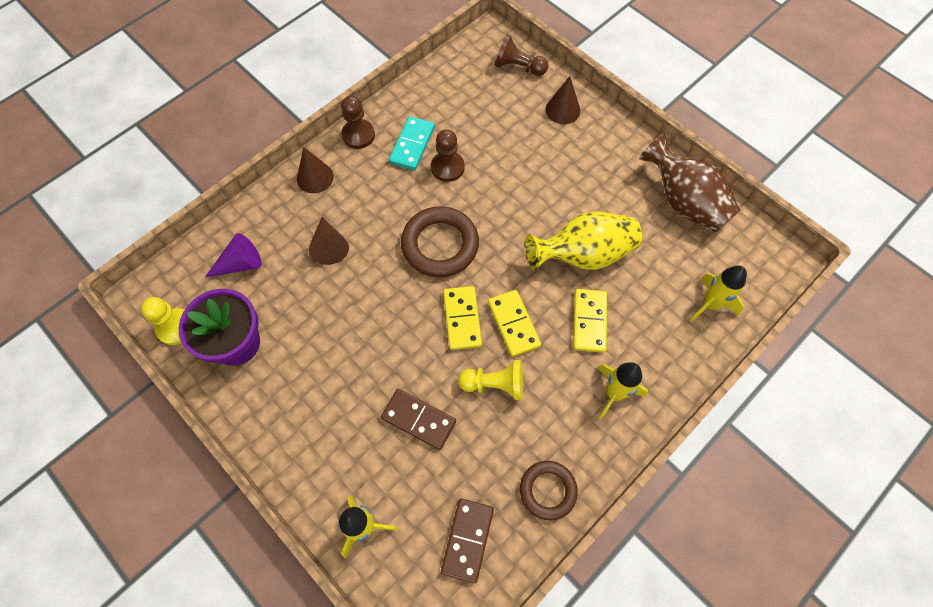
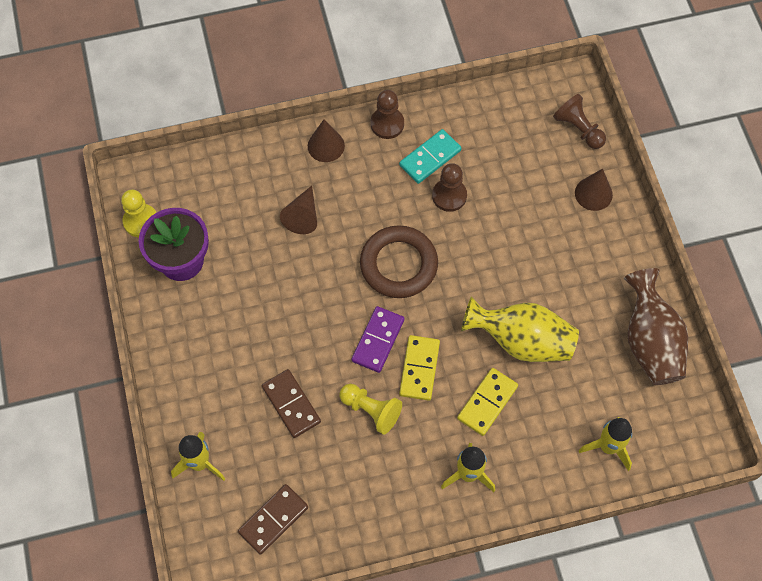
camera: 30 degrees right, 0 degrees up
(240, 264) = (220, 193): purple cone -> none
(462, 319) = (378, 340): yellow domino -> purple domino
(547, 490) = (361, 519): brown ring -> none

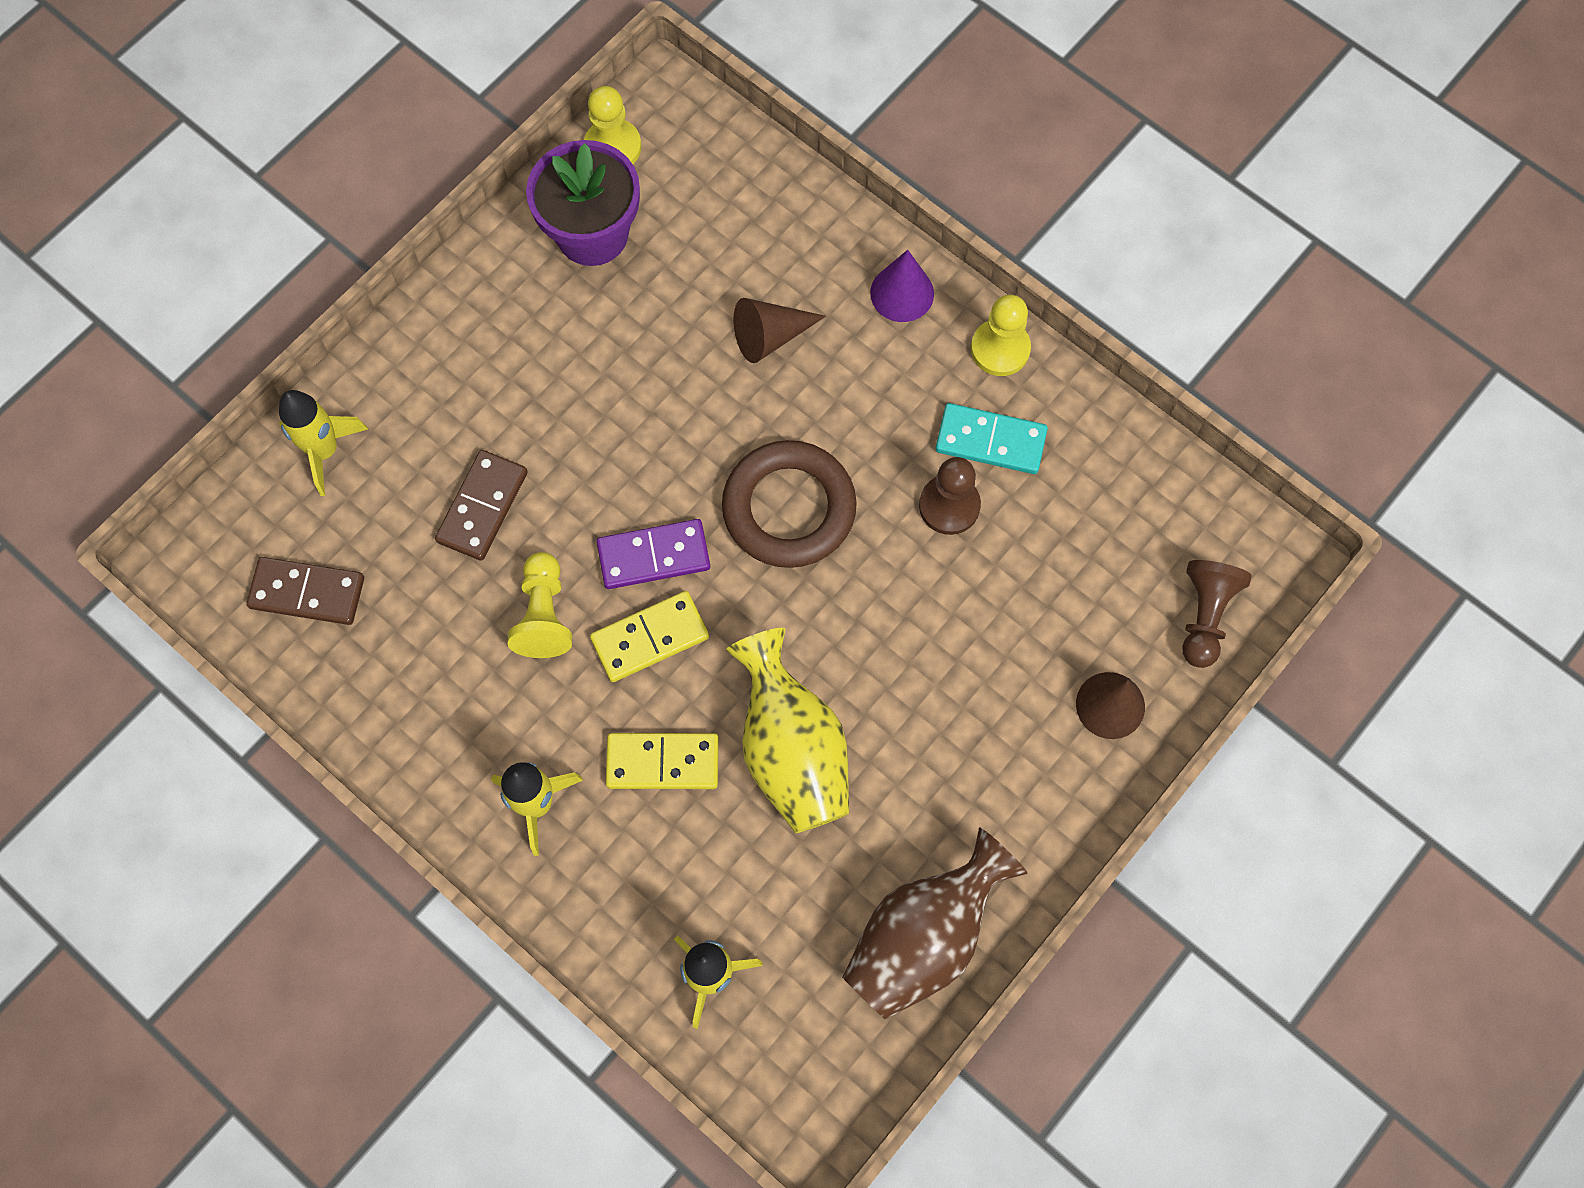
camera: 55 degrees right, 5 degrees up
(326, 146) = (902, 293): brown cone -> purple cone
(387, 124) = (1000, 349): brown pawn -> yellow pawn

